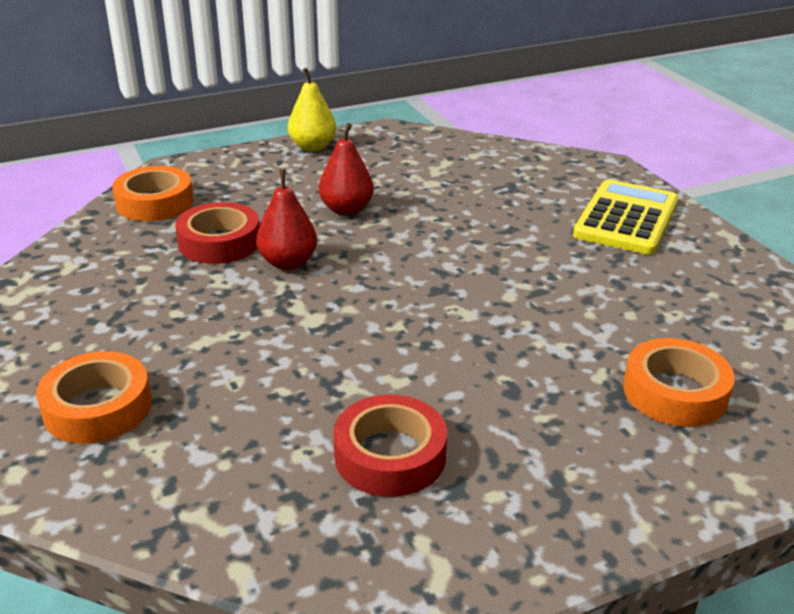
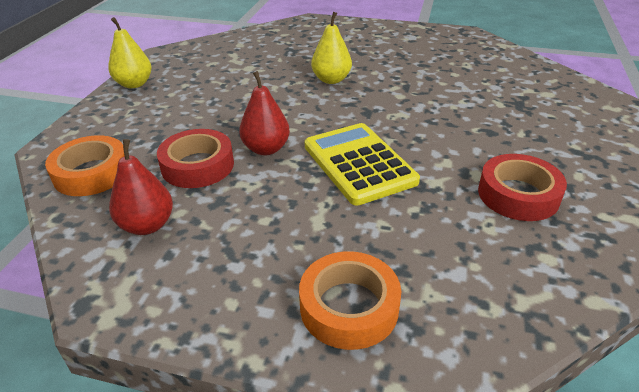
camera: 50 degrees left, 5 degrees up
(346, 209) = (234, 104): red pear -> red pear (147, 225)
(478, 239) = (331, 80): none -> yellow pear
(626, 219) = (369, 38): yellow calculator -> yellow calculator (359, 163)
(675, 392) = (531, 92): orange tape -> none

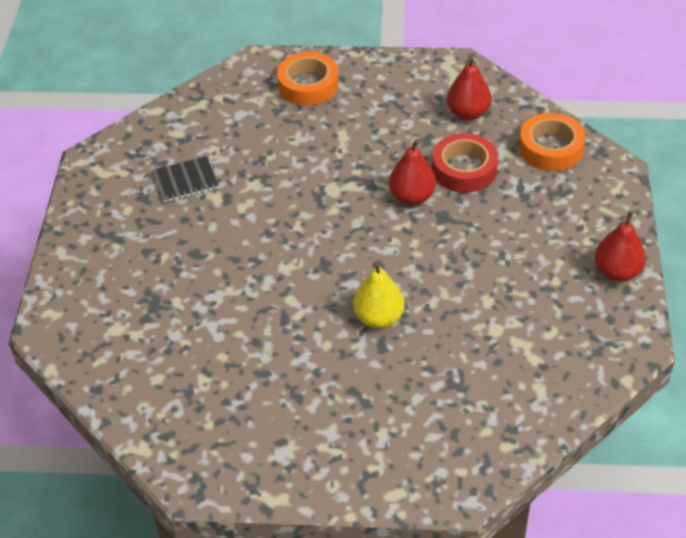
camera: 170 degrees right, 10 degrees up
(134, 84) = (617, 272): yellow pear -> red pear
(359, 163) = (321, 193): yellow calculator -> none
(518, 195) = (185, 181): red tape -> black notebook

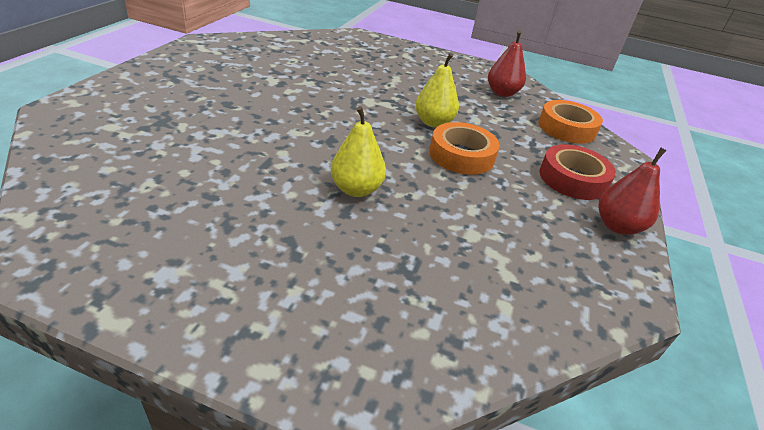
camera: 10 degrees right, 10 degrees down
(185, 181) = (258, 67): black notebook -> none
(308, 85) = (386, 51): orange tape -> orange tape (461, 155)
(412, 197) = (433, 122): red pear -> yellow pear
(464, 169) = (486, 120): red tape -> red tape (572, 179)

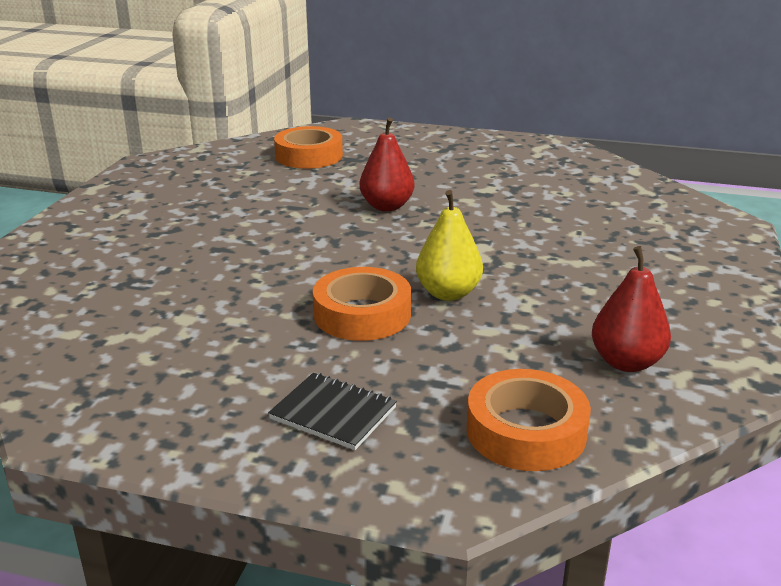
camera: 90 degrees right, 10 degrees down
(132, 142) = (309, 156): none -> orange tape
(356, 189) = (259, 251): yellow pear -> none
(572, 179) = (333, 413): red tape -> black notebook
(617, 226) = (209, 441): red pear -> red pear (386, 206)

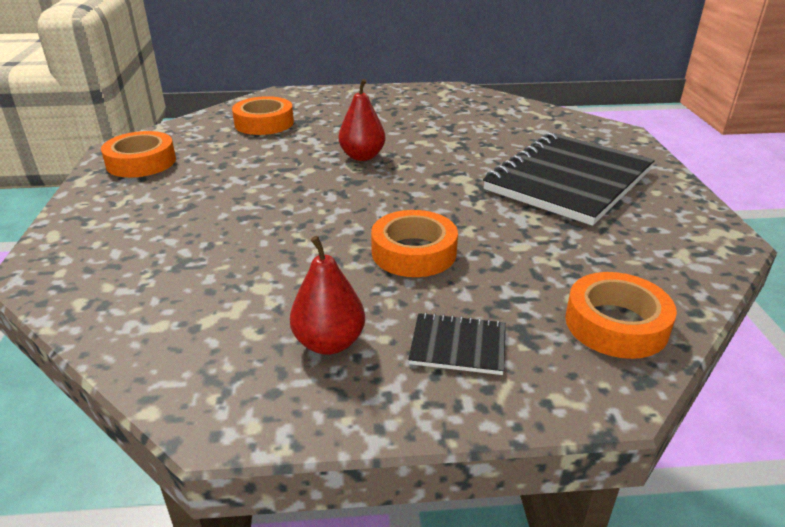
camera: 20 degrees left, 5 degrees up
(159, 179) = (141, 162): none -> orange tape
(448, 293) = (467, 221): yellow pear -> none
(609, 270) = (568, 180): none -> black notebook
(626, 362) = (639, 251): red pear -> red pear (329, 342)

